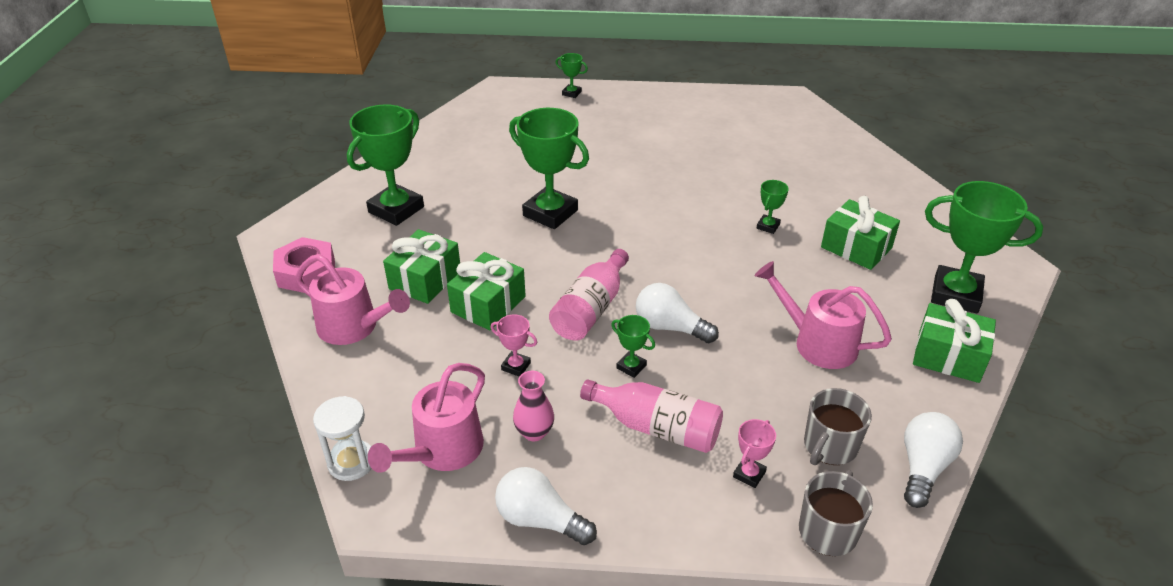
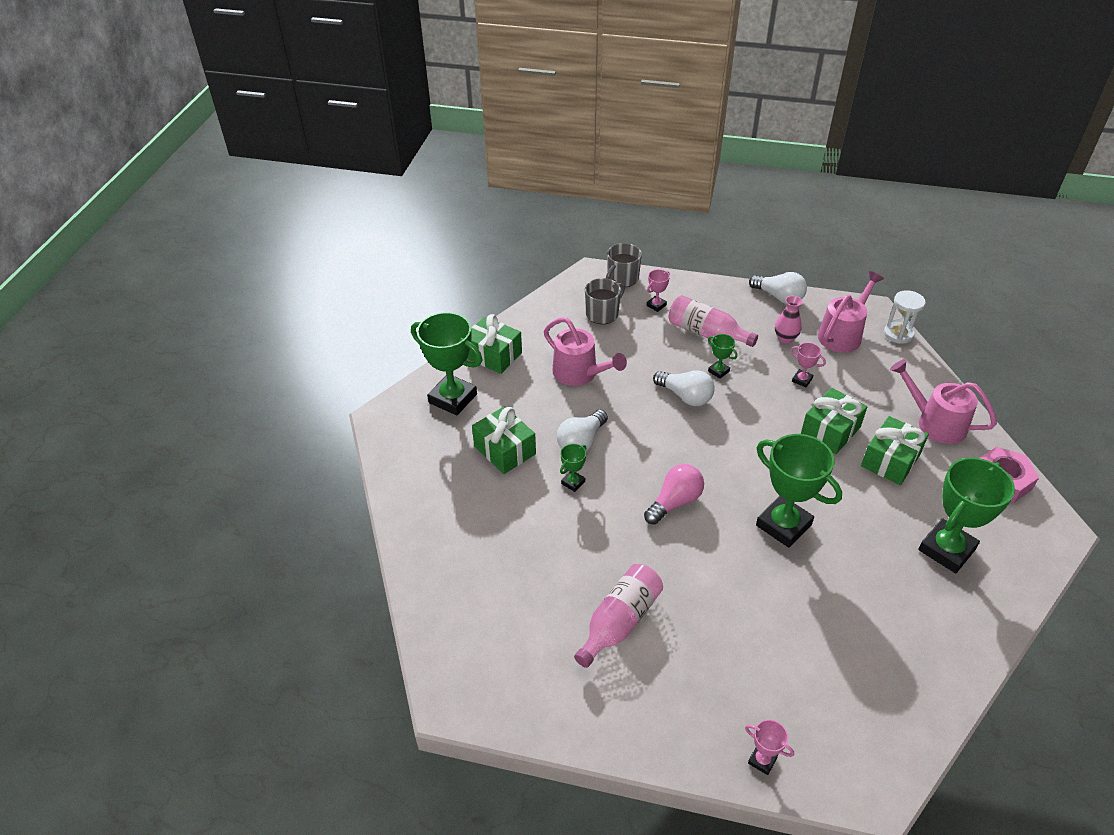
camera: 170 degrees left, 5 degrees up
(571, 93) = (762, 760): green trophy -> pink trophy
(591, 309) = (746, 418): pink bottle -> pink bottle (619, 622)
(659, 220) = (675, 502): none -> pink light bulb
(923, 467) = (554, 299): white light bulb -> white light bulb (581, 442)

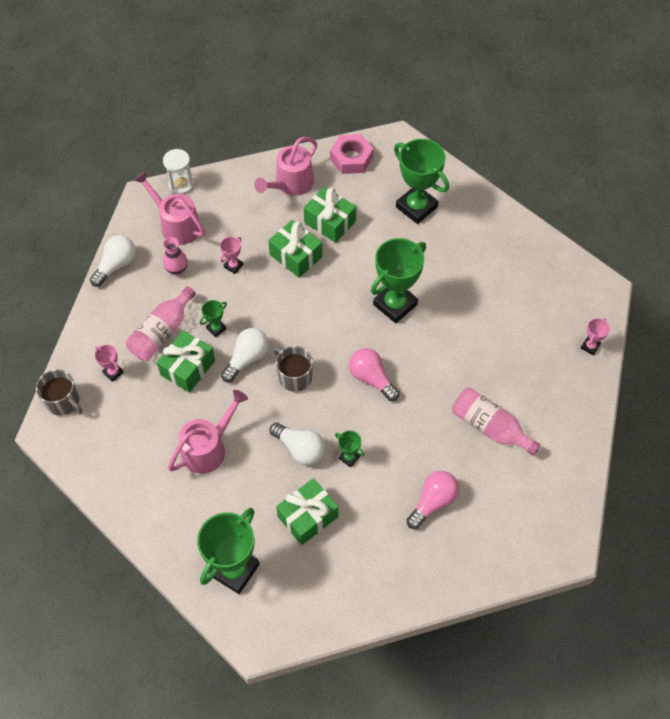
camera: 90 degrees left, 15 degrees up
(493, 355) = (172, 531): green gift -> green gift (188, 368)
(518, 559) = (433, 502): none -> pink light bulb
(603, 314) = (119, 423): grey mug -> grey mug (294, 376)

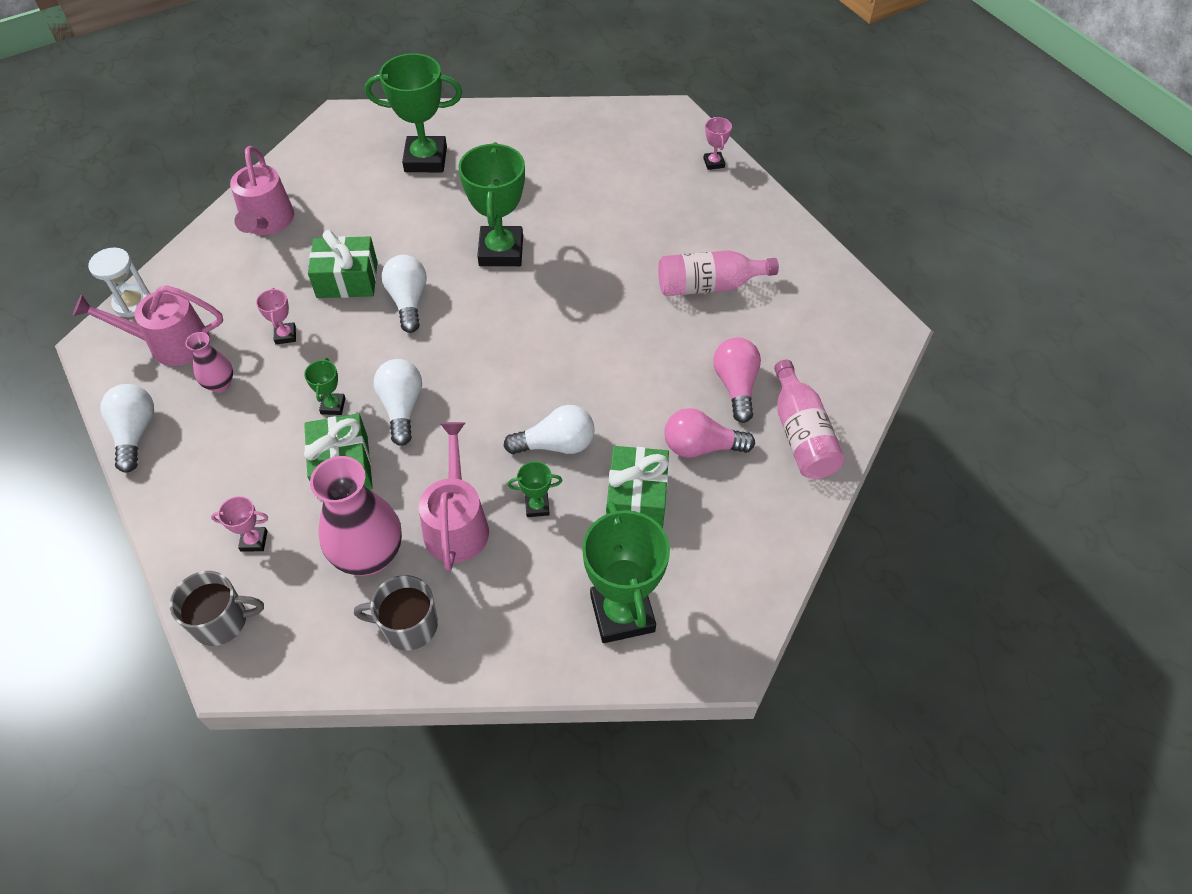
camera: 45 degrees left, 5 degrees down
(153, 428) = (369, 555): none -> pink vase
(162, 332) = (271, 456): pink bottle -> pink bottle (801, 434)
(294, 376) = (473, 385): grey mug -> grey mug (408, 625)
(313, 296) = (408, 301): none -> white light bulb
(330, 222) = (350, 227): green gift -> none
(349, 457) = (613, 412): green trophy -> green trophy (537, 506)
(351, 158) = (309, 160): pink nut -> none
(371, 378) = (553, 328): pink light bulb -> pink light bulb (701, 447)

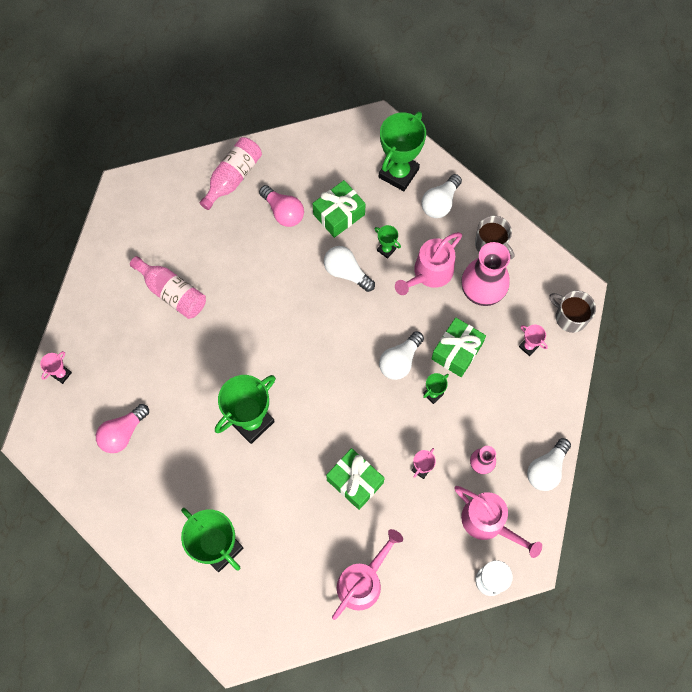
camera: 135 degrees left, 15 degrees up
(408, 301) = (335, 432): white light bulb -> white light bulb (440, 203)
(736, 386) = (231, 226): pink light bulb -> pink light bulb (123, 433)

